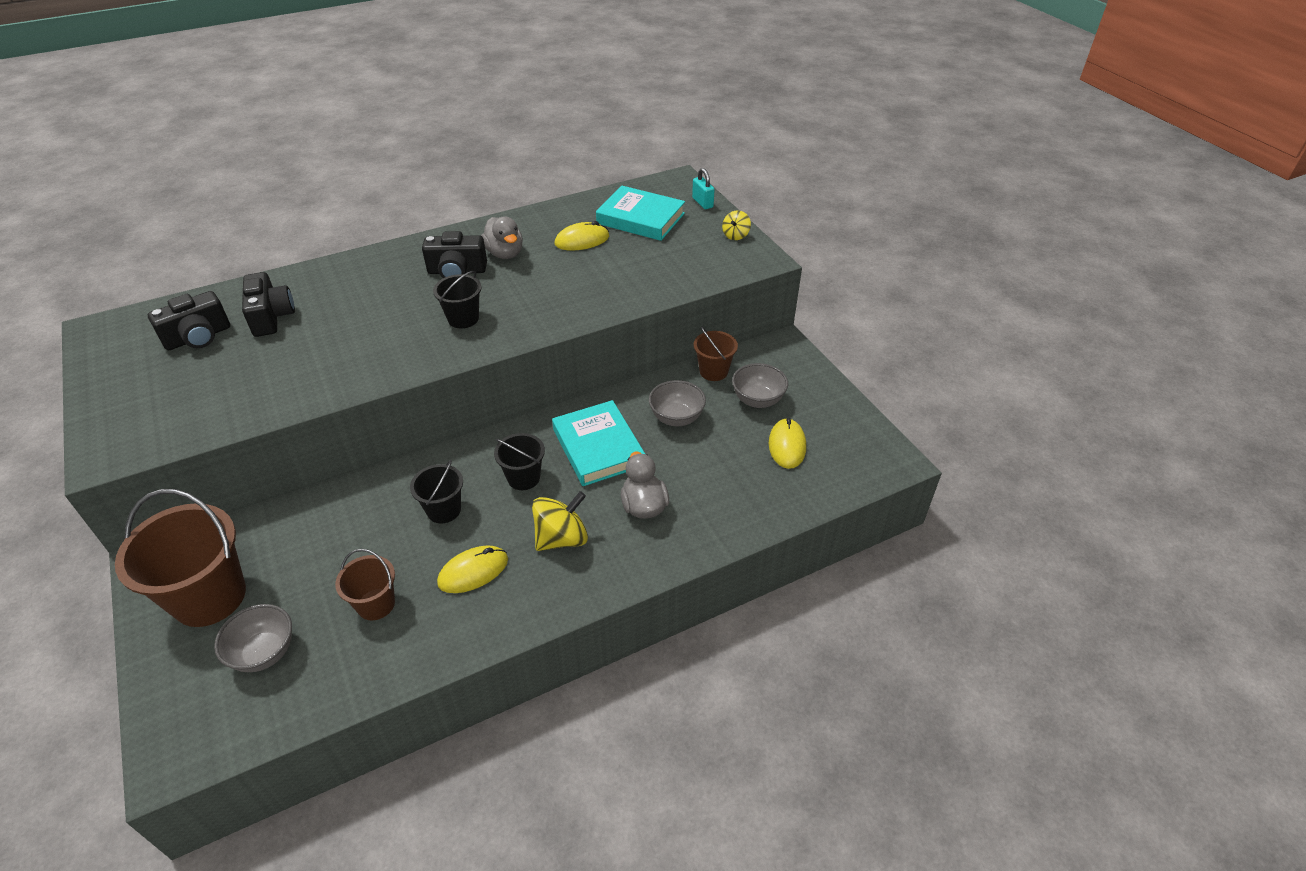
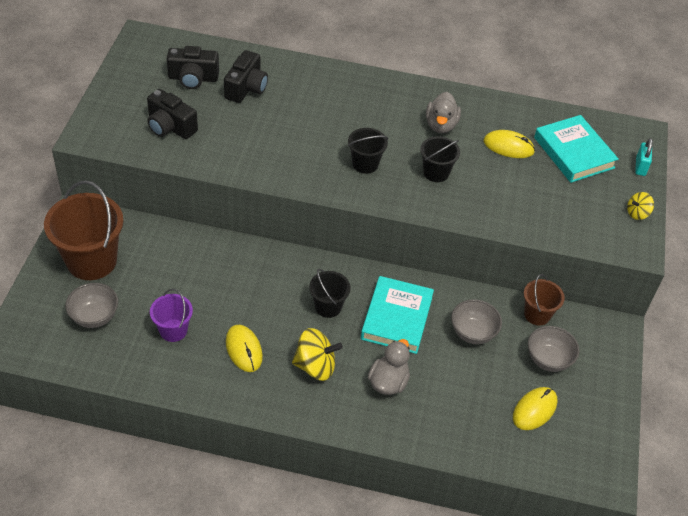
camera: 35 degrees right, 5 degrees up
(376, 604) = (173, 330): brown bucket -> purple bucket
(444, 510) = (260, 295): black bucket -> black bucket (436, 172)
(457, 271) = (394, 121): black camera -> black camera (170, 127)
(473, 571) = (244, 349): yellow mouse -> yellow mouse turned 60 degrees clockwise

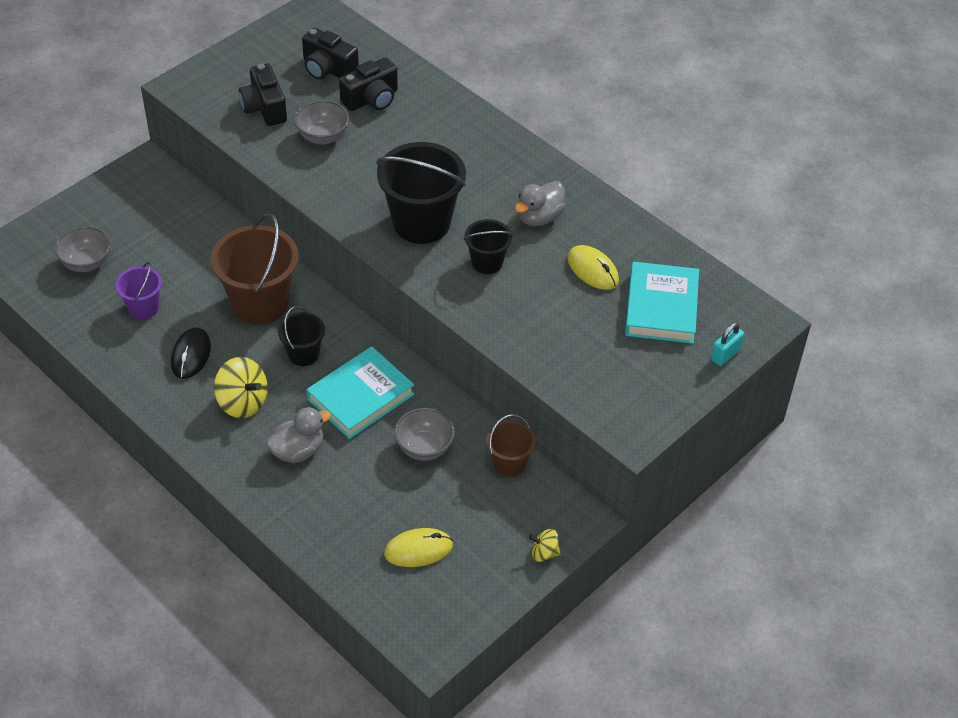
camera: 35 degrees right, 0 degrees up
(91, 261) = (125, 211): brown bucket -> brown bucket (260, 303)
(244, 349) = (191, 355): yellow mouse -> black mouse
(365, 164) = (421, 223): black bucket -> black bucket, size x1.88
(548, 360) = (478, 511): grey bowl -> grey bowl (323, 137)
(637, 213) = (670, 400): yellow spinning top -> yellow spinning top (544, 553)

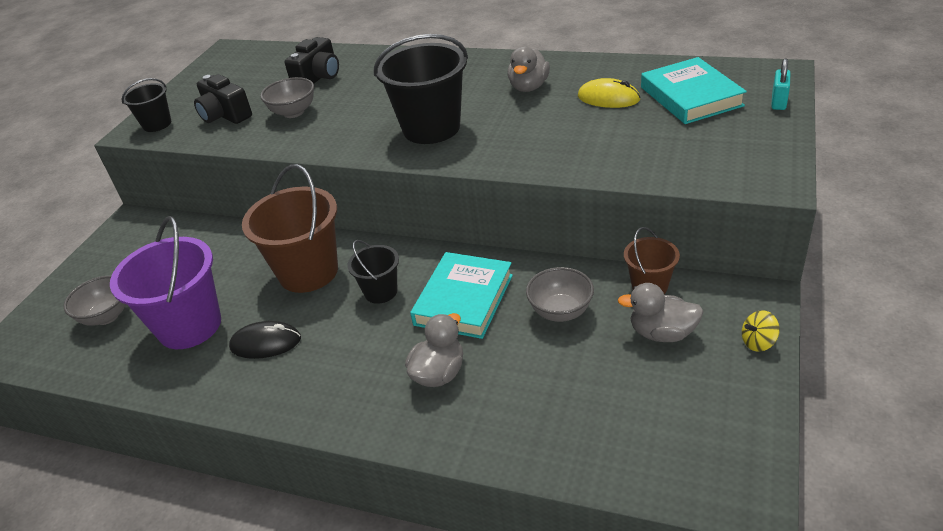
camera: 20 degrees left, 10 degrees down
(143, 307) = (190, 326): purple bucket -> purple bucket, size x1.88
(191, 355) = (265, 343): black mouse -> black mouse turned 75 degrees counterclockwise
(242, 402) = (348, 358): yellow spinning top -> none
(328, 69) = (265, 75): black camera -> none
(418, 549) = (638, 401): yellow mouse -> none
(482, 507) = (662, 333): none -> grey duck
(487, 262) = (515, 129): black bucket -> black bucket (157, 124)

